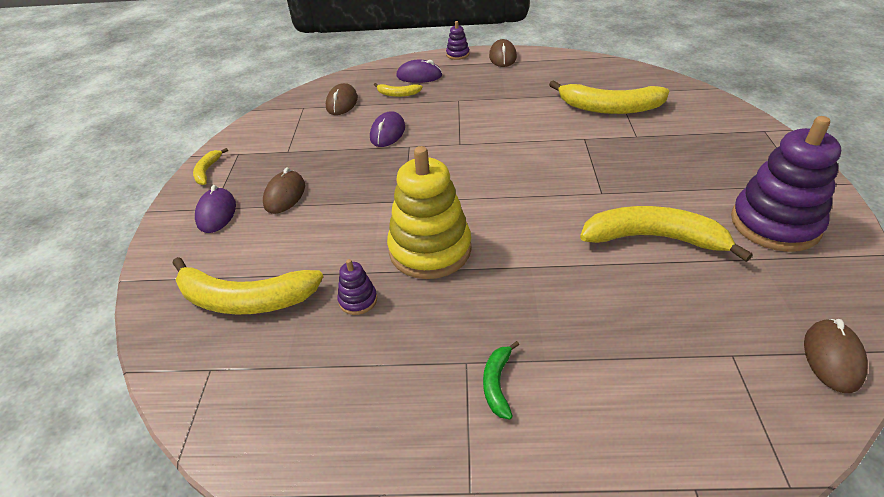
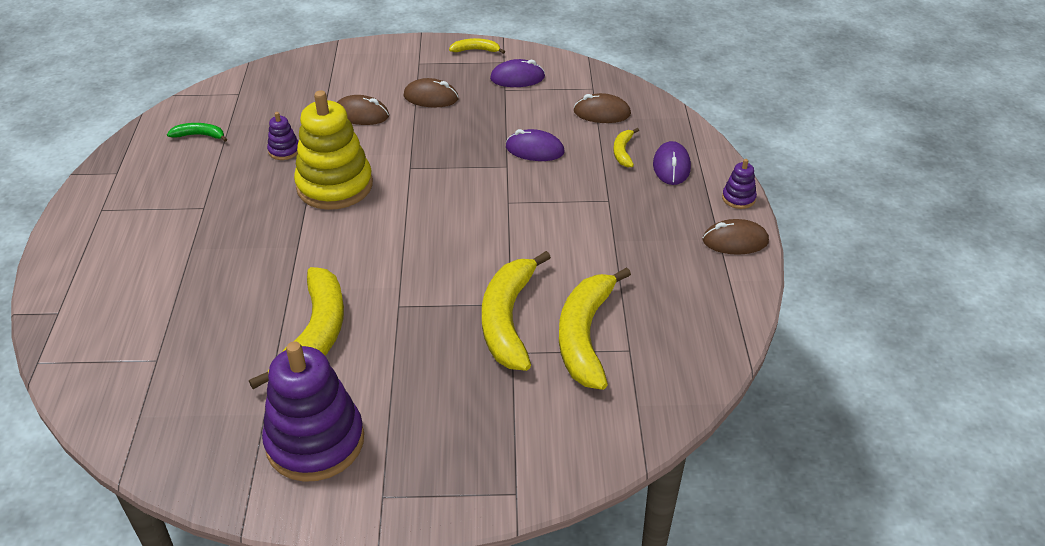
camera: 85 degrees right, 0 degrees up
(216, 213) = (411, 66): purple mouse -> purple mouse (517, 78)
(244, 299) = (301, 97): yellow banana -> yellow banana (508, 319)
(497, 383) = (178, 223): green banana -> green banana (200, 135)
(832, 358) = (129, 426): brown mouse -> brown mouse (361, 114)

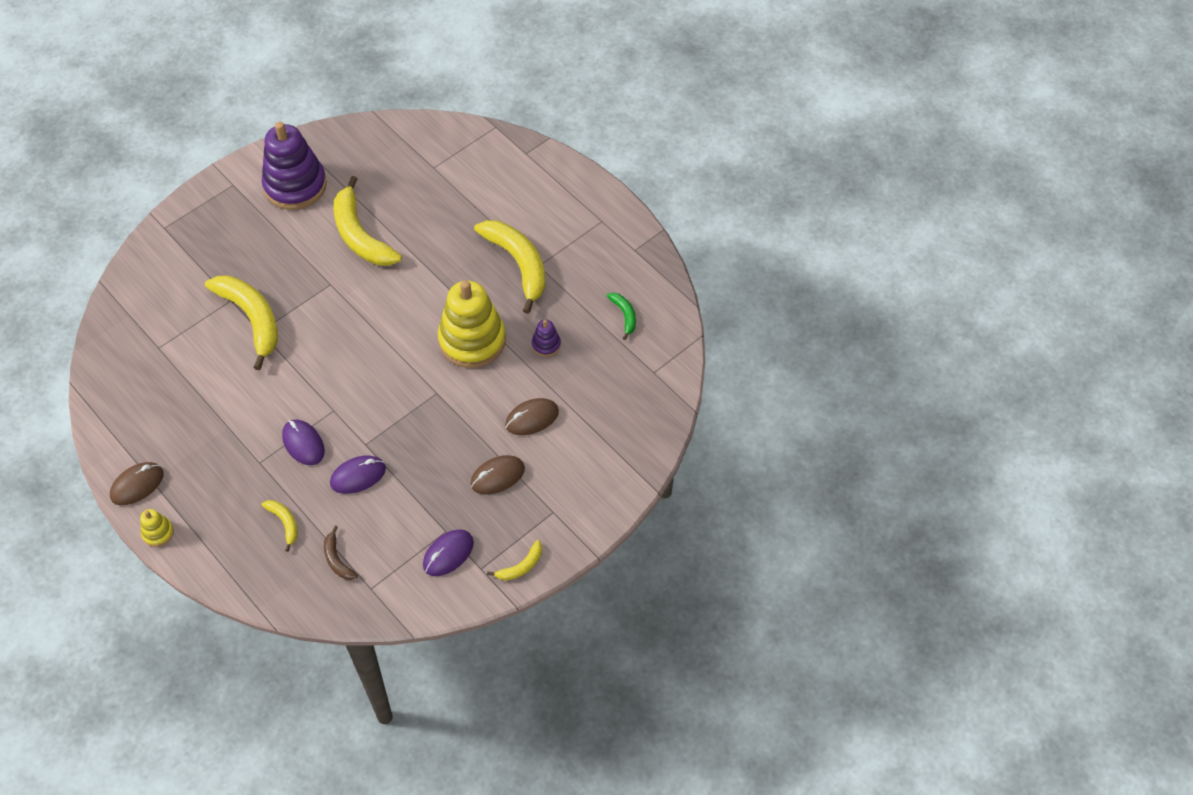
camera: 140 degrees right, 15 degrees up
(200, 135) = (624, 315): green banana -> green banana turned 75 degrees counterclockwise
(585, 335) = (193, 339): yellow banana -> yellow banana (518, 264)
(602, 113) = (337, 559): brown mouse -> brown banana
(671, 166) = (233, 533): purple mouse -> purple mouse (303, 444)
(738, 198) = (158, 533): purple stacking toy -> yellow stacking toy

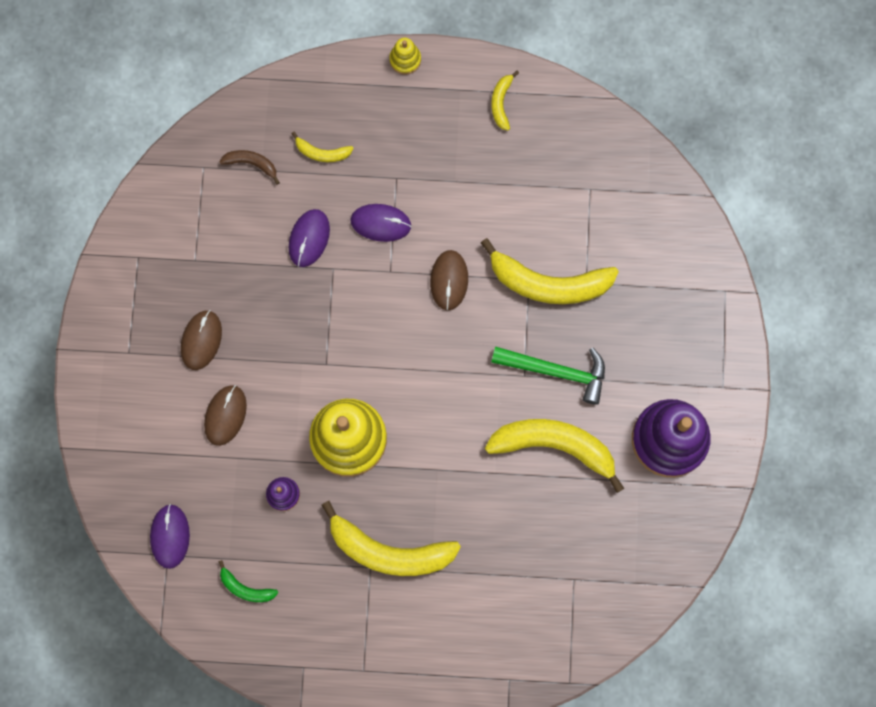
camera: 135 degrees right, 20 degrees up
(137, 485) = (465, 76): brown mouse -> brown mouse (449, 280)
(309, 270) = (556, 371): none -> green hammer
(448, 554) = (174, 245): purple mouse -> purple mouse (170, 536)
(521, 566) = (109, 287): yellow banana -> yellow banana (501, 103)

